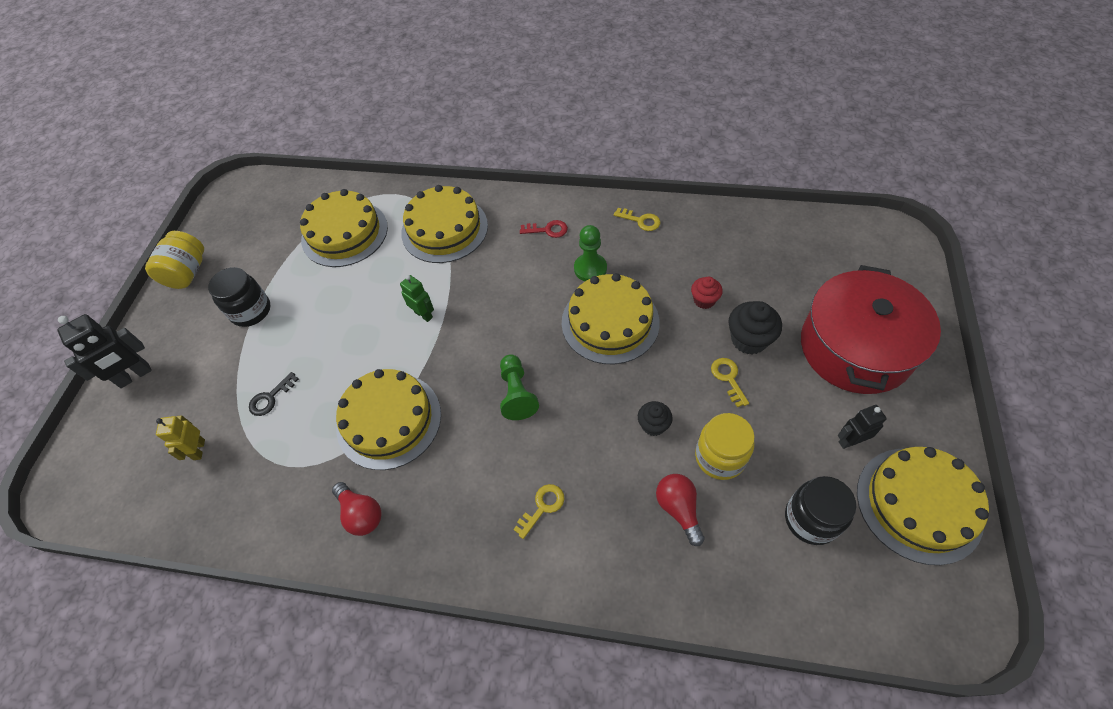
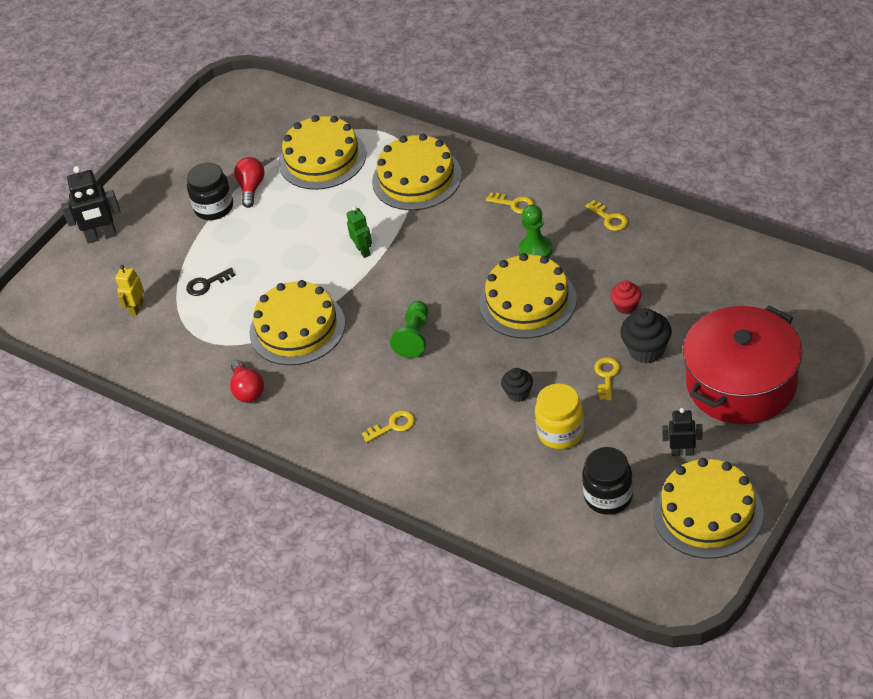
camera: 25 degrees right, 10 degrees down
(187, 273) = (169, 159): yellow jar -> none
(547, 230) = (514, 204): red key -> yellow key
(678, 509) = (503, 458): red light bulb -> red light bulb (251, 188)

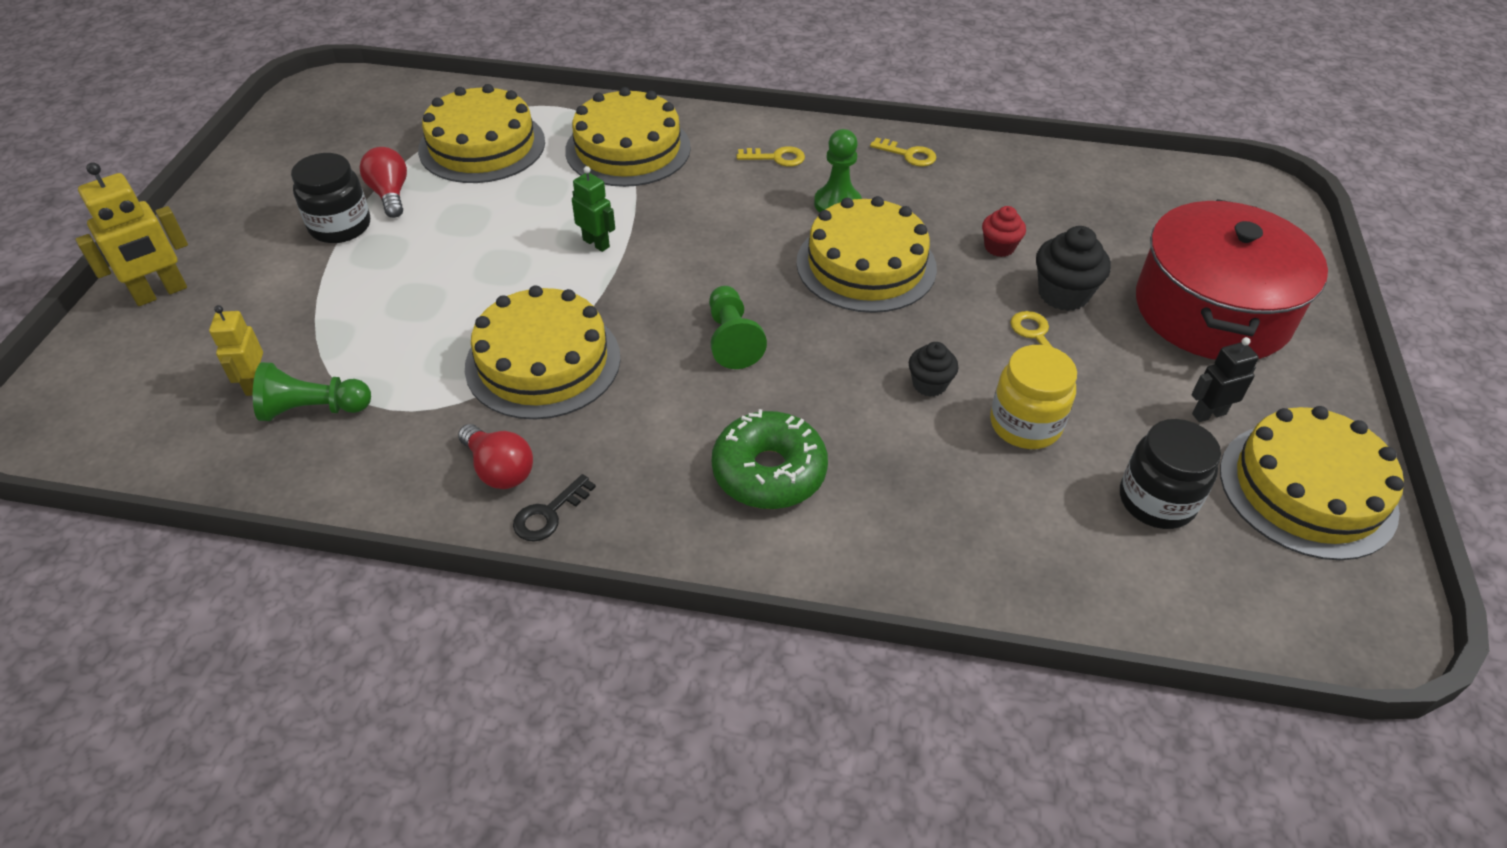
camera: 30 degrees left, 0 degrees up
(101, 236) = (161, 293): black robot -> yellow robot
(162, 331) = (313, 409): none -> green pawn
(206, 284) = (366, 328): black key -> black key (549, 514)
(393, 426) = (769, 472): yellow key -> green donut

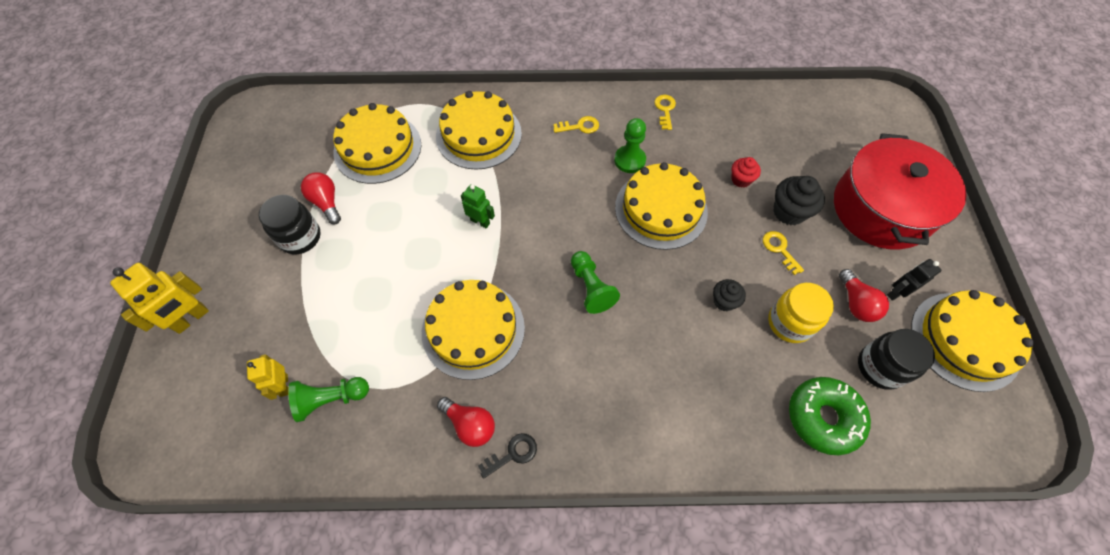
camera: 10 degrees left, 15 degrees up
(549, 514) = (512, 454): black key -> black key turned 150 degrees counterclockwise
(769, 472) = (642, 392): green donut -> green donut (823, 417)
(908, 155) = (665, 110): yellow key -> yellow key turned 105 degrees counterclockwise
(1138, 417) = (856, 303): none -> red light bulb

